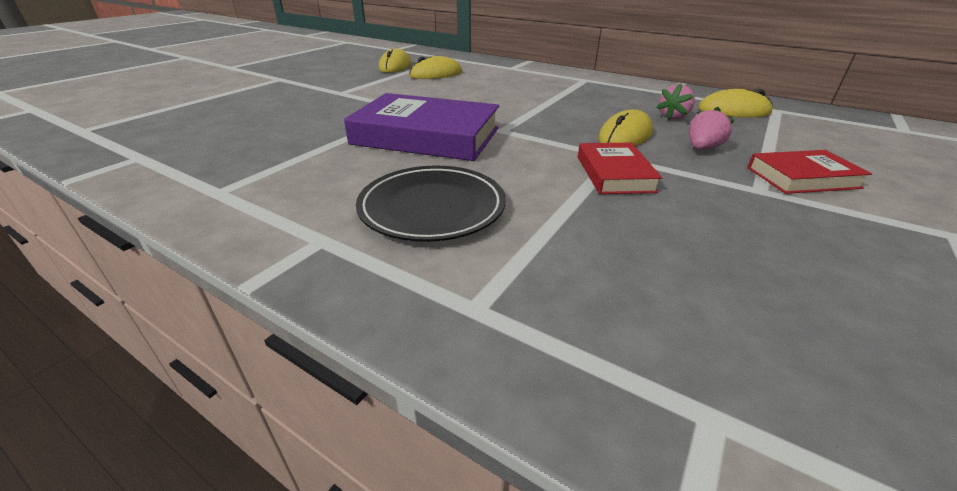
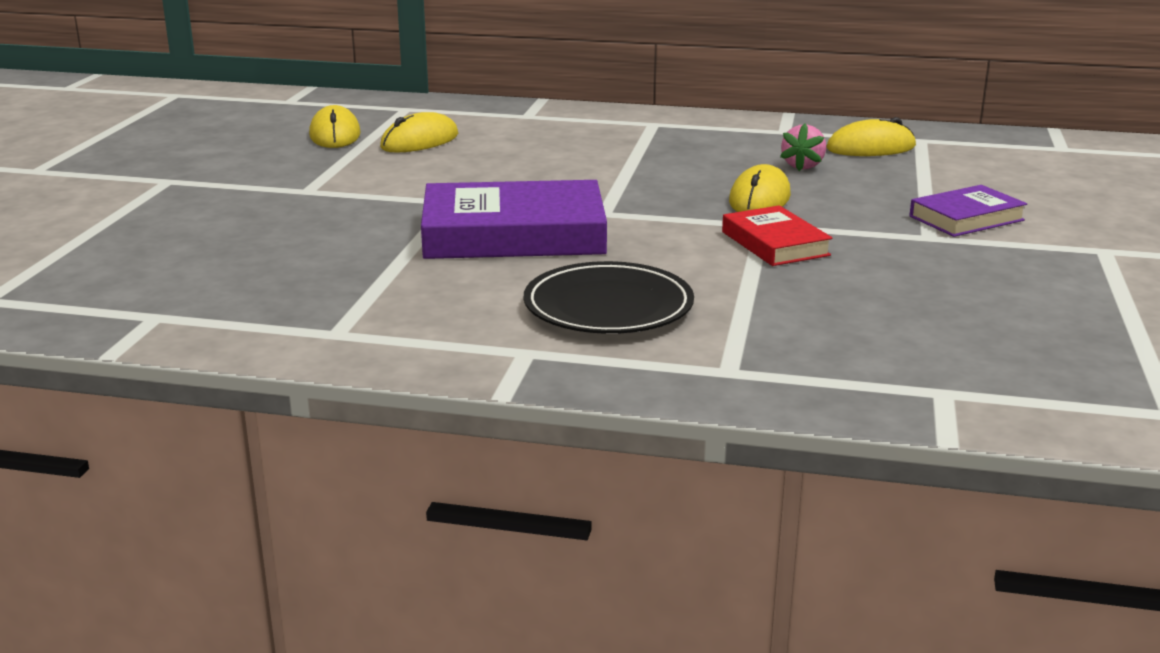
camera: 20 degrees left, 10 degrees down
(702, 148) = (854, 201): pink strawberry -> none
(802, 178) = (966, 218): red book -> purple book

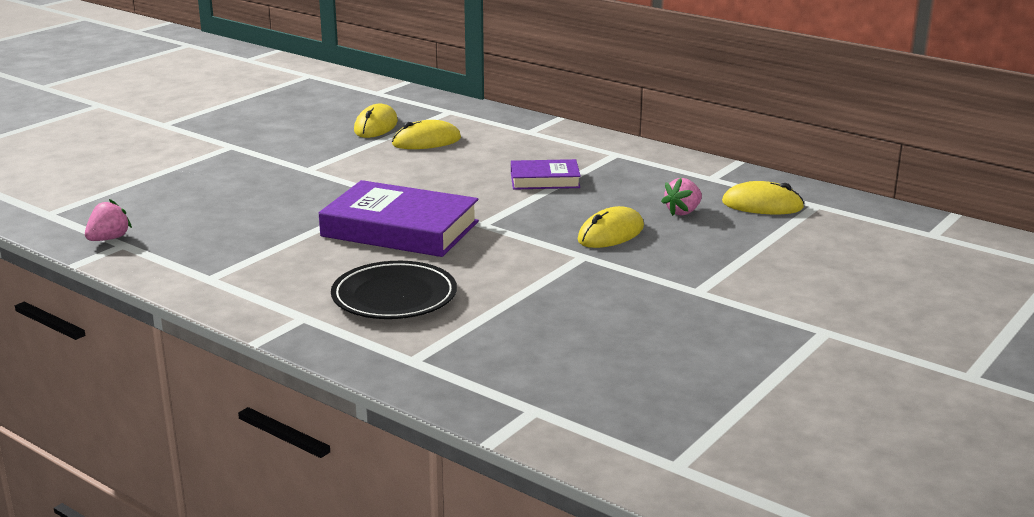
camera: 25 degrees right, 0 degrees up
(124, 313) = (109, 239): none -> pink strawberry
(775, 243) = (571, 273): red book -> none
(966, 218) = (750, 281): purple book -> purple book (545, 180)

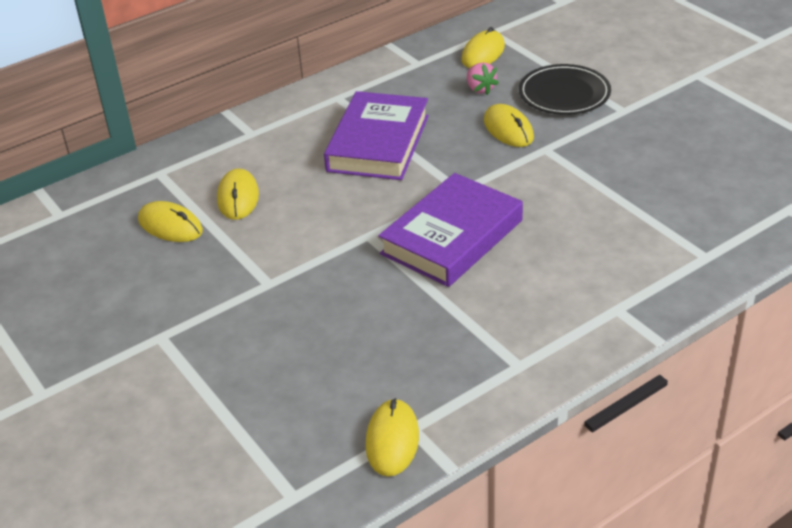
camera: 70 degrees left, 15 degrees up
(109, 239) = (392, 440): pink strawberry -> yellow mouse
(394, 296) = (591, 254): black plate -> black plate (564, 94)
(545, 180) = (378, 143): purple book -> purple book, size x1.82

